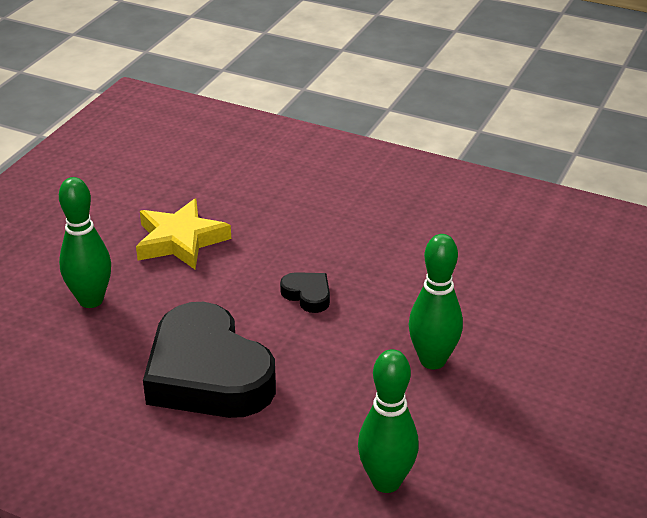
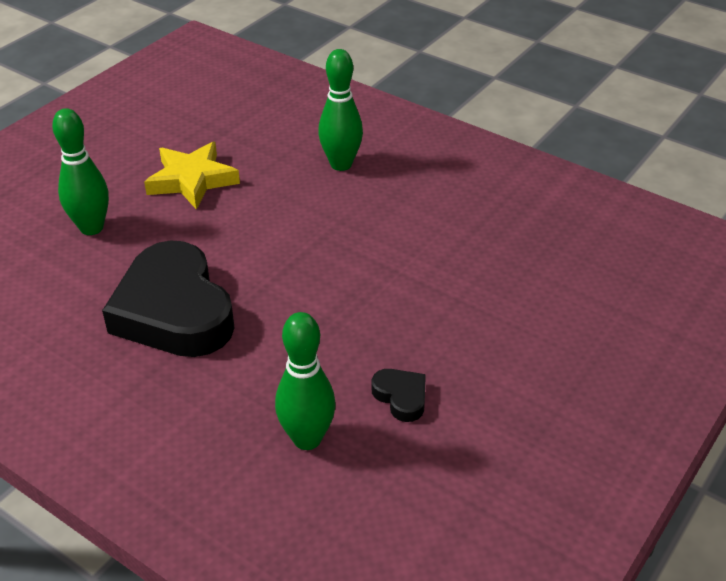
camera: 10 degrees right, 5 degrees up
(307, 295) = (293, 246): black heart -> black heart (401, 397)
(432, 360) = (392, 324): green bowling pin -> green bowling pin (341, 164)

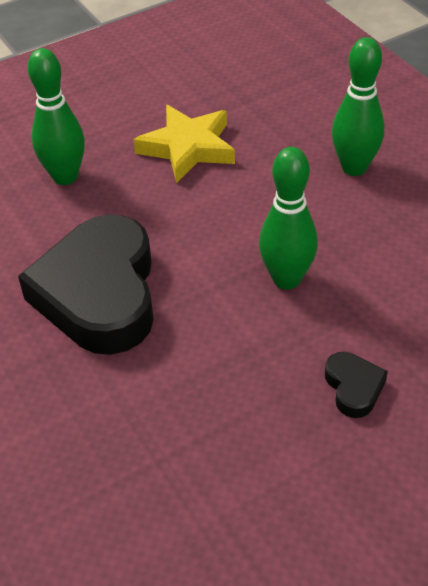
camera: 25 degrees right, 5 degrees up
(307, 439) = (163, 490): green bowling pin -> green bowling pin (286, 279)
(401, 397) = (289, 474): black heart -> black heart (353, 387)

